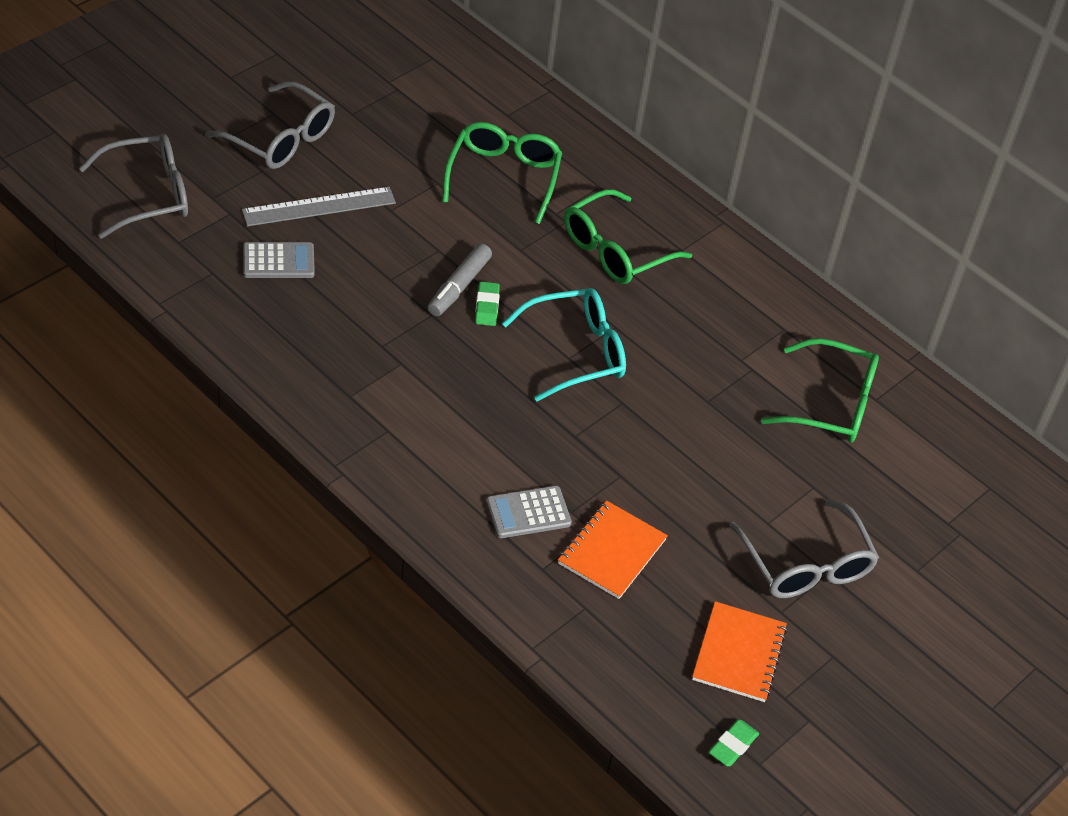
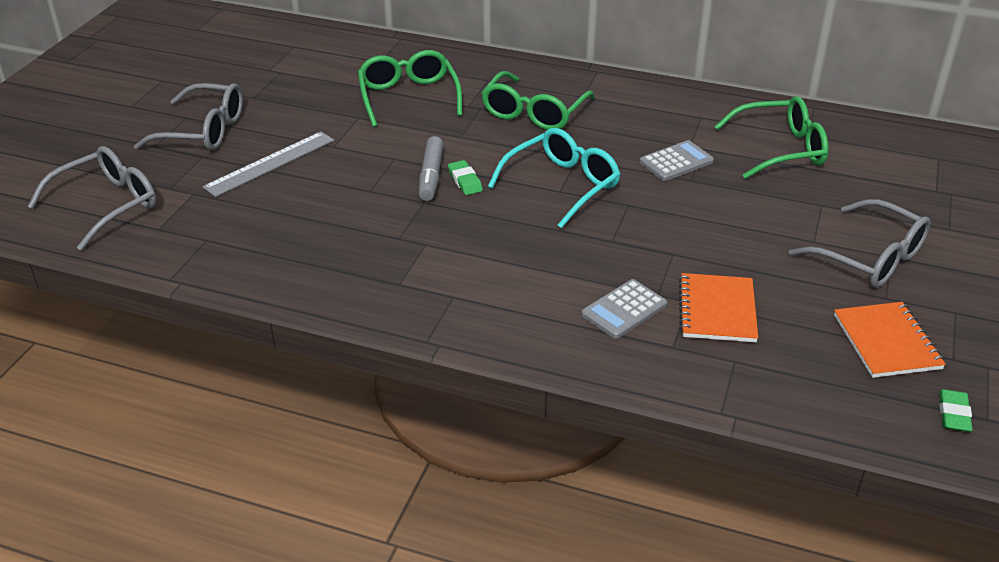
camera: 20 degrees left, 10 degrees down
(278, 261) = (261, 211): grey calculator -> grey calculator (676, 162)

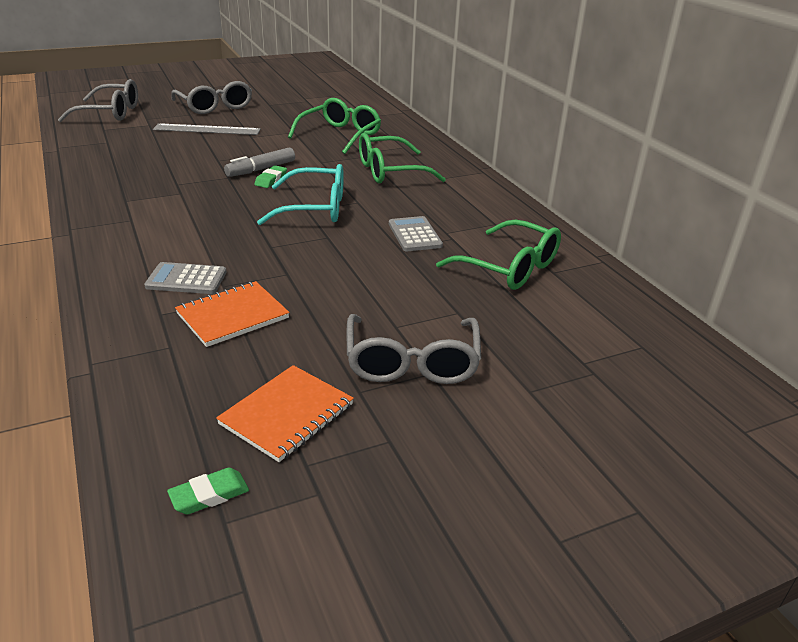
camera: 45 degrees right, 5 degrees down
(676, 162) = (415, 235): grey calculator -> grey calculator turned 120 degrees counterclockwise

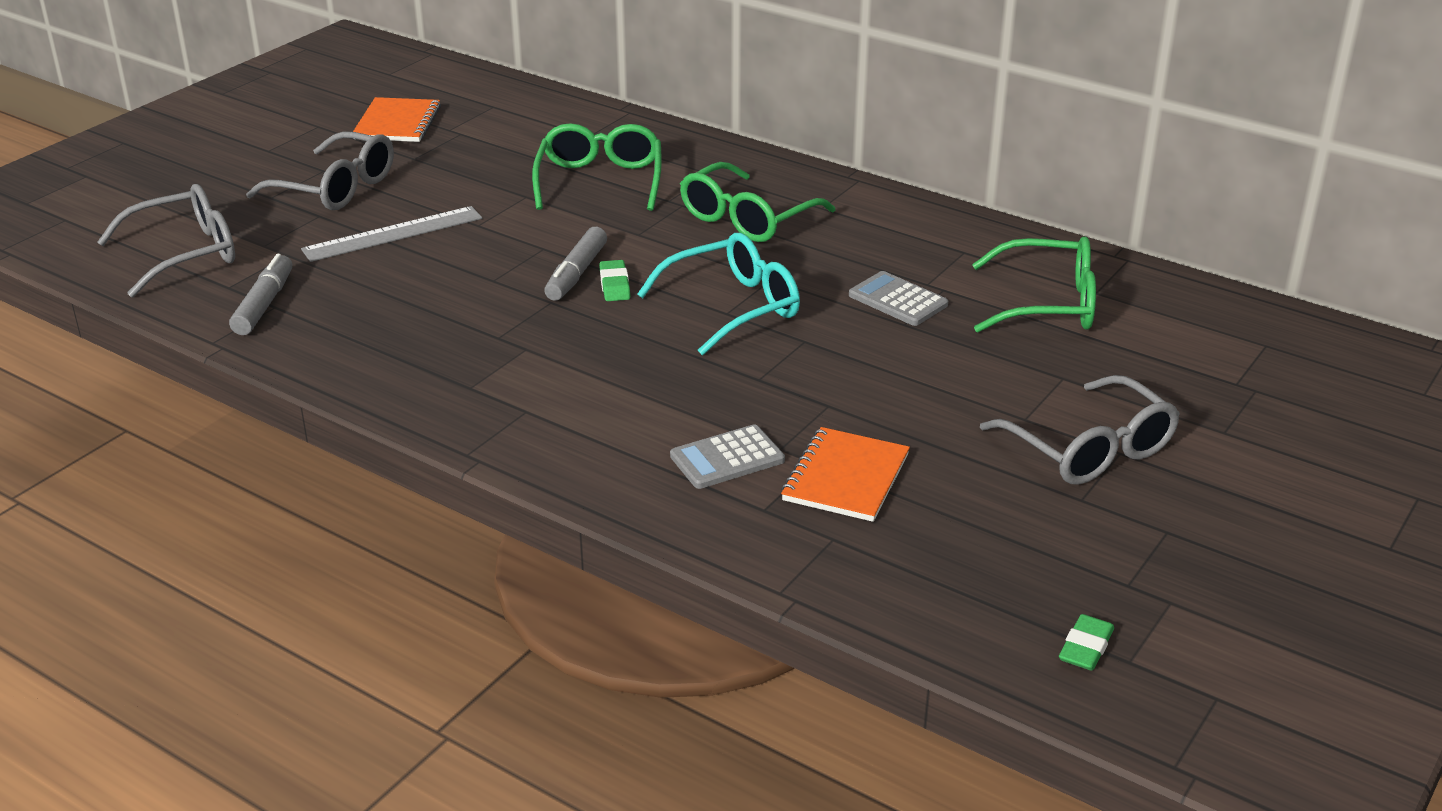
camera: 30 degrees left, 0 degrees up
(104, 140) = (264, 304): none -> grey marker
(287, 414) = (1048, 550): orange notebook -> orange notebook (397, 123)

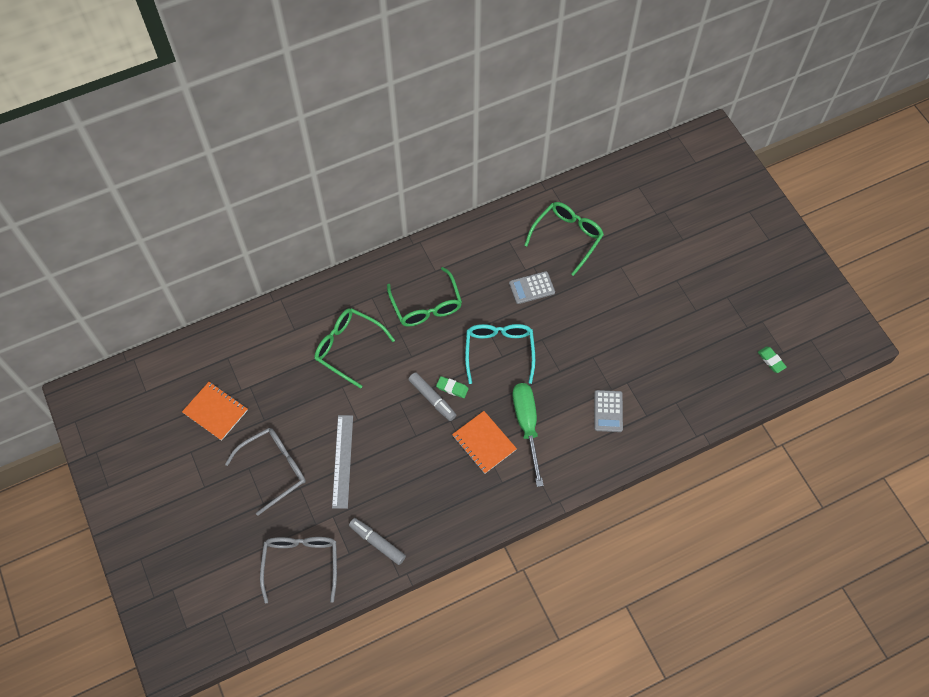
camera: 60 degrees left, 30 degrees up
(609, 378) = (527, 425): none -> green screwdriver
(846, 478) = (642, 377): orange notebook -> orange notebook (484, 443)
(1090, 449) = (670, 288): grey glasses -> none

